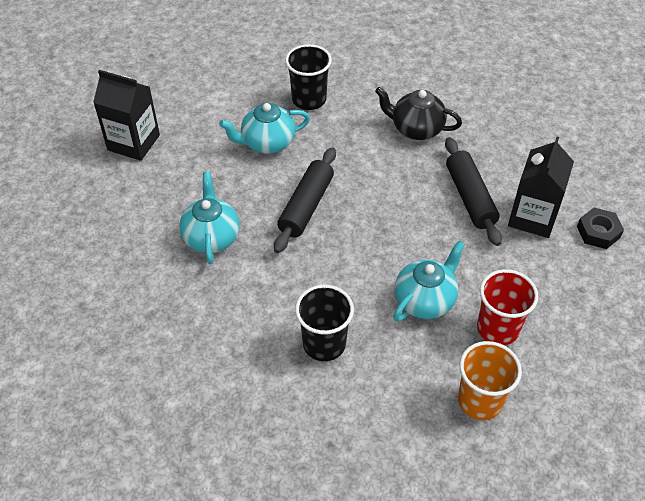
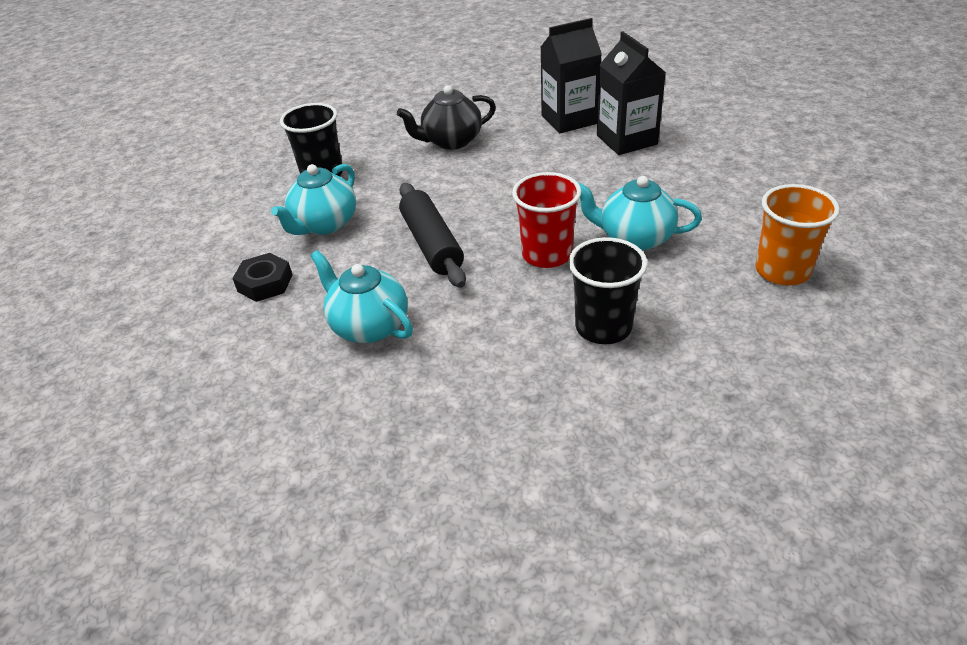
camera: 40 degrees left, 10 degrees down
(133, 142) = (165, 309): black carton -> black carton (569, 119)
(425, 300) = (634, 238): turquoise teapot -> turquoise teapot turned 75 degrees counterclockwise
(470, 197) = (562, 156): black rolling pin -> none
(498, 328) = (716, 218): red cup -> red cup (547, 254)
(598, 232) = (683, 121): black nut -> black nut (265, 283)

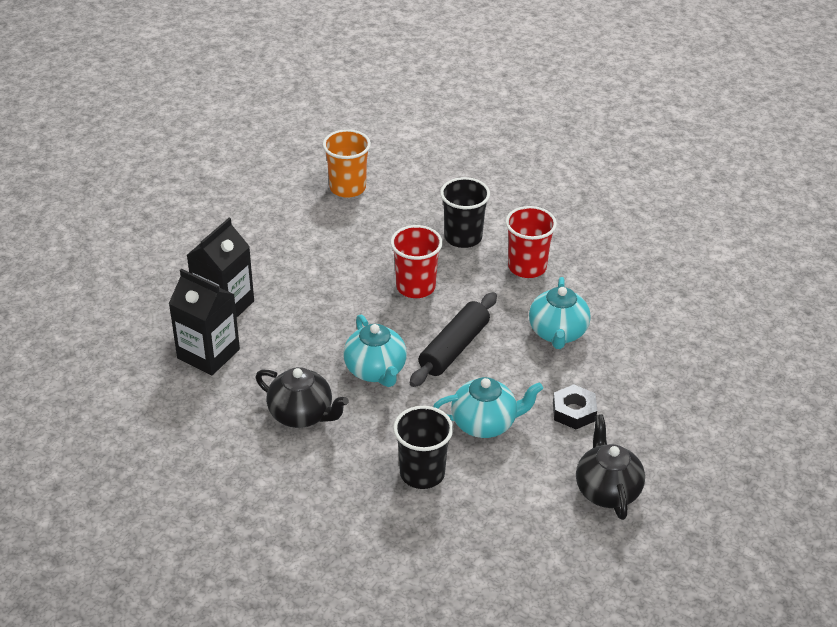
camera: 130 degrees left, 0 degrees up
(171, 259) = (607, 490): none -> black teapot
(497, 357) = (527, 267): none -> red cup
(634, 238) = (363, 255): turquoise teapot -> turquoise teapot (376, 371)

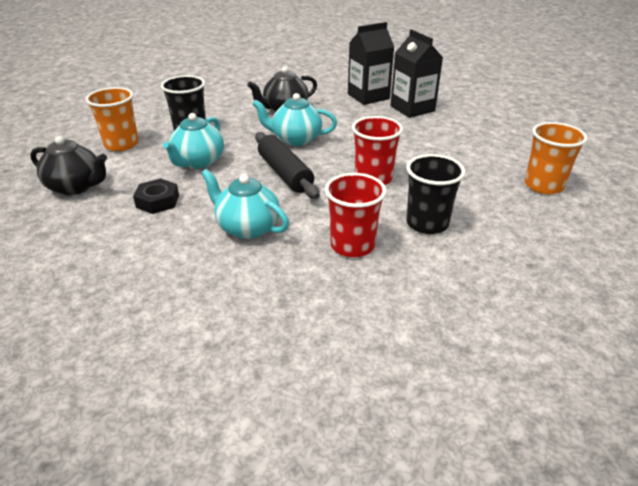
camera: 120 degrees right, 5 degrees down
(502, 516) = (121, 144): none -> orange cup

